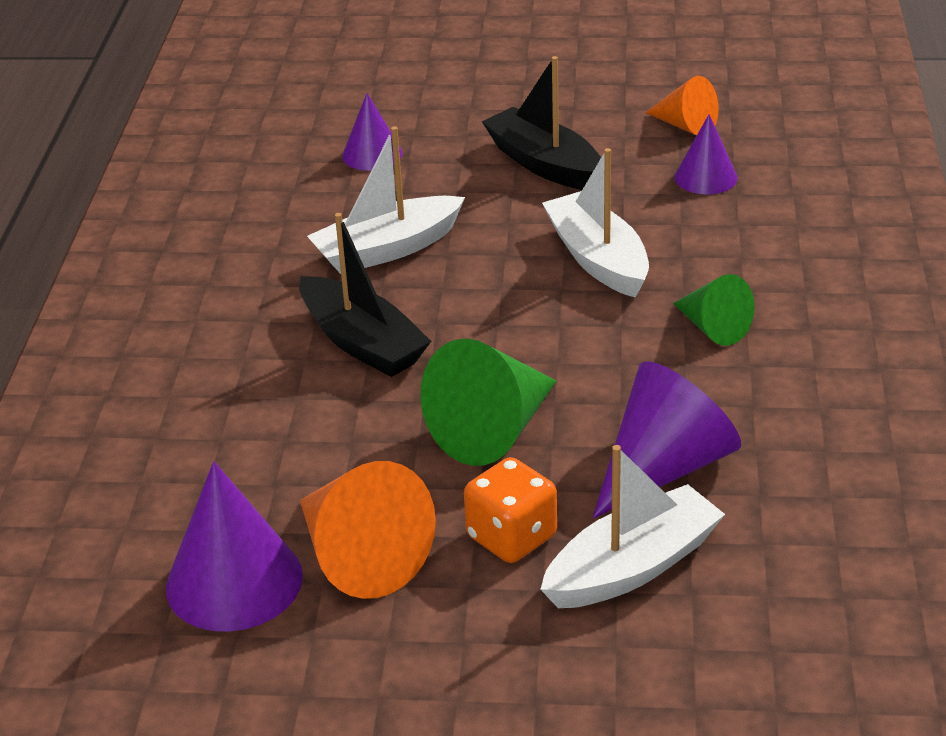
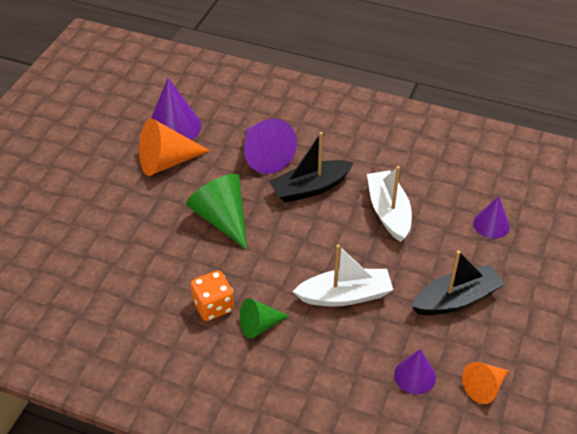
camera: 105 degrees right, 10 degrees up
(511, 537) = (150, 208): orange dice -> orange dice (213, 306)
(632, 567) = (110, 241): white boat -> none
(664, 467) = (164, 271): purple cone -> purple cone (264, 156)

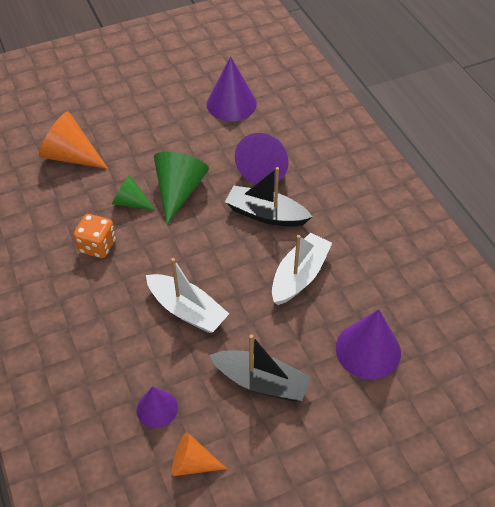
camera: 45 degrees right, 5 degrees up
(166, 162) = (195, 125): orange cone -> orange cone (71, 156)
(259, 325) = (107, 283): green cone -> green cone (130, 202)
(491, 224) = (368, 350): purple cone -> purple cone, size x1.66

